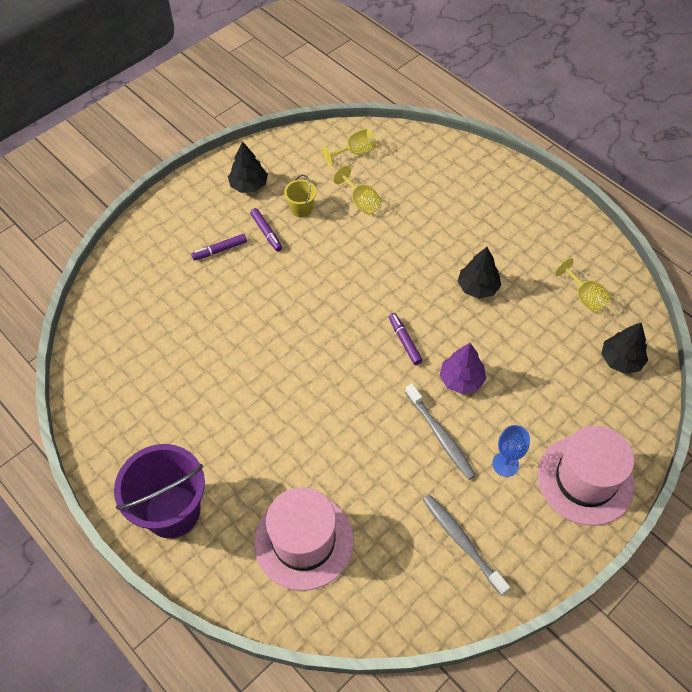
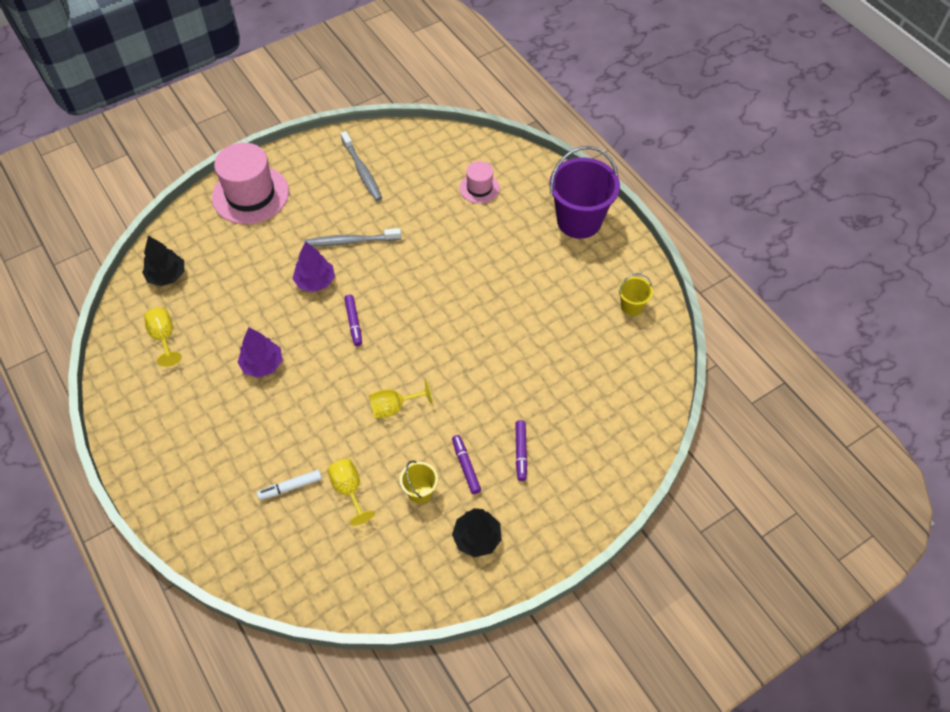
camera: 170 degrees left, 0 degrees up
(112, 407) = (631, 306): none -> yellow bucket
(220, 250) = (520, 452): purple marker -> purple marker turned 105 degrees clockwise
(303, 541) = (479, 188): pink hat -> pink hat, size x0.53
(355, 152) = (335, 567): yellow goblet -> yellow goblet (394, 407)
(410, 196) = (290, 487): none -> white marker
(440, 435) = (351, 241): grey toothbrush -> grey toothbrush turned 75 degrees counterclockwise
(478, 287) = (262, 364): black tree -> purple tree
(505, 464) = (307, 213): blue goblet -> none

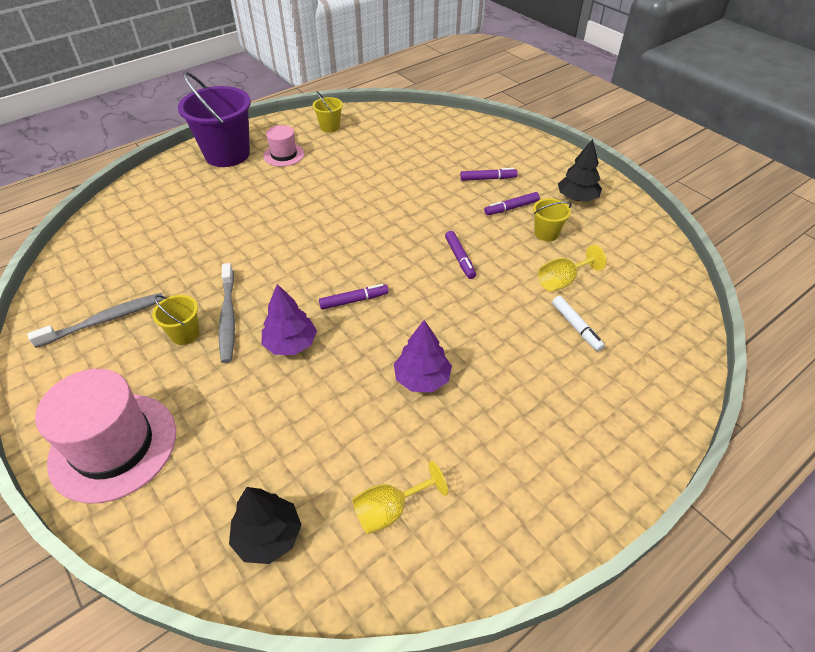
camera: 95 degrees left, 10 degrees down
(338, 218) = (185, 334): none -> yellow bucket
(394, 407) = (459, 258): yellow goblet -> purple marker
(479, 188) = (166, 218): pink hat -> pink hat (284, 155)

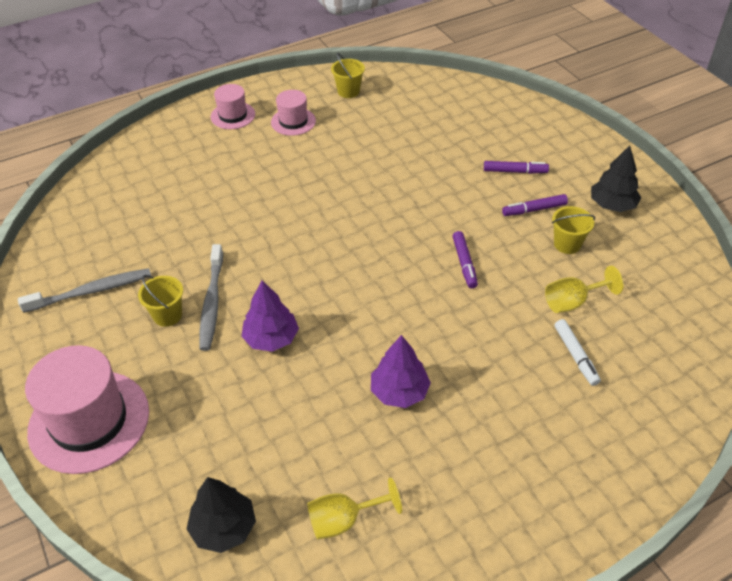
camera: 10 degrees right, 0 degrees up
(227, 154) = (233, 115): purple bucket -> pink hat
(354, 300) = (343, 299): purple marker -> none

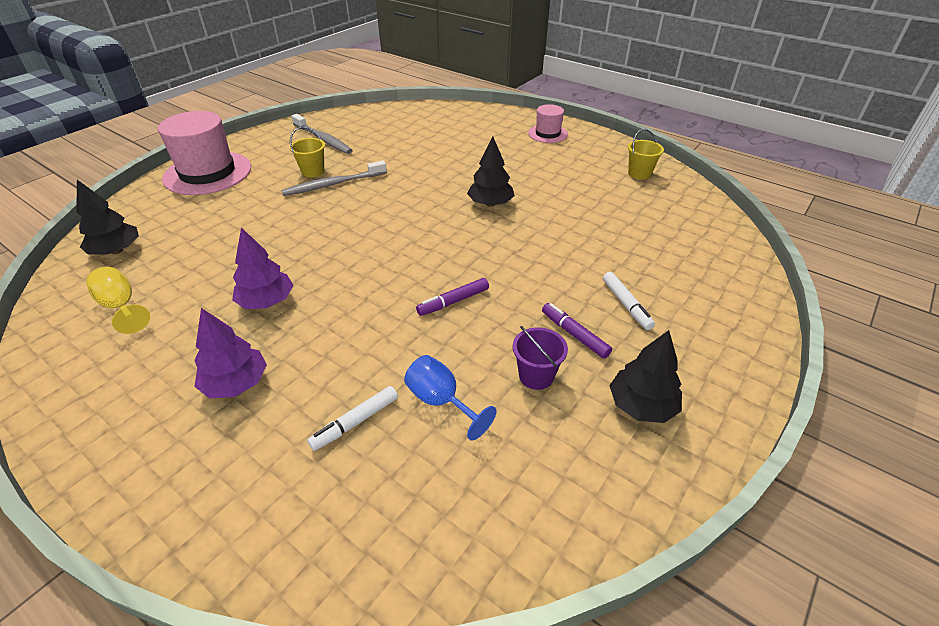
camera: 65 degrees right, 5 degrees down
(271, 338) = (306, 219): purple tree -> purple tree (236, 383)
(293, 121) = (568, 160): pink hat -> none
(334, 196) = (490, 204): none -> black tree
(515, 171) = (626, 305): purple marker -> white marker
(567, 244) = (536, 376): yellow bucket -> purple bucket
(572, 302) = (441, 401): yellow goblet -> blue goblet

